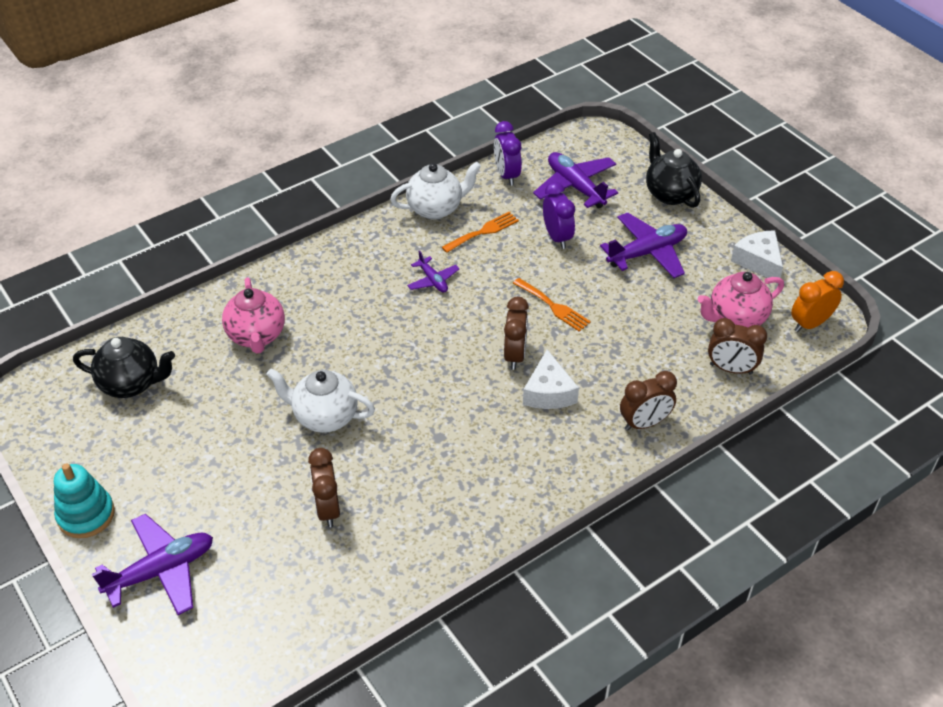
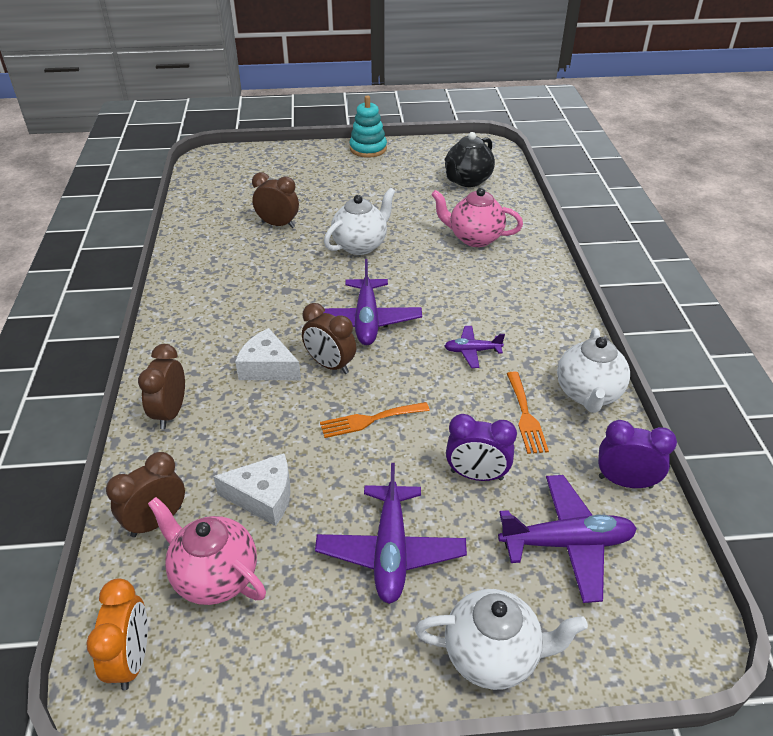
camera: 120 degrees right, 5 degrees down
(161, 571) = (300, 162): purple plane -> purple plane (366, 321)
(670, 194) = (493, 655): black teapot -> white teapot
(735, 318) = (215, 576): pink teapot -> pink teapot turned 60 degrees counterclockwise
(758, 261) = (281, 679): white cheese -> white cheese (263, 497)

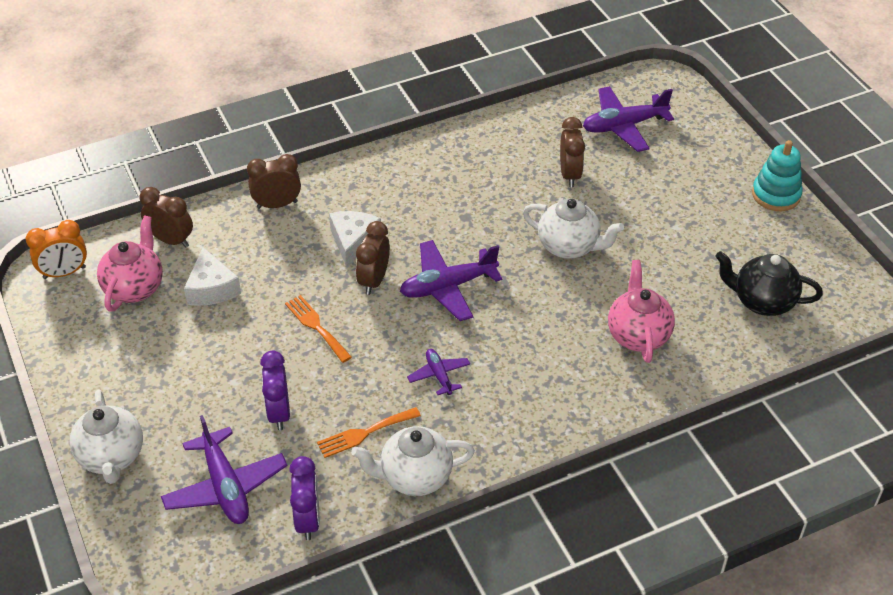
camera: 70 degrees right, 5 degrees up
(390, 551) = (184, 377): purple plane -> purple plane (624, 126)

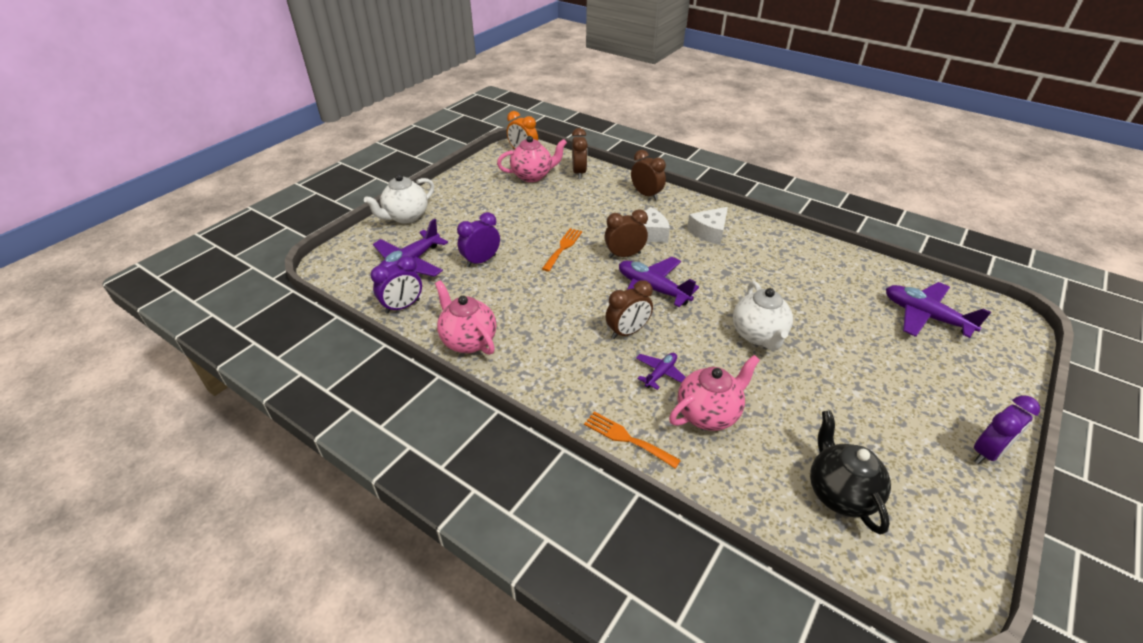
camera: 60 degrees right, 5 degrees down
(211, 288) = (556, 199): white cheese -> white cheese (709, 232)
(364, 433) = (490, 302): orange fork -> orange fork (627, 438)
(414, 477) = (468, 340): white teapot -> pink teapot
(439, 375) = (568, 317): purple plane -> purple plane (660, 373)
(569, 175) = (832, 307): brown clock -> brown clock (627, 332)
(776, 195) = (987, 452): turquoise stacking toy -> purple clock

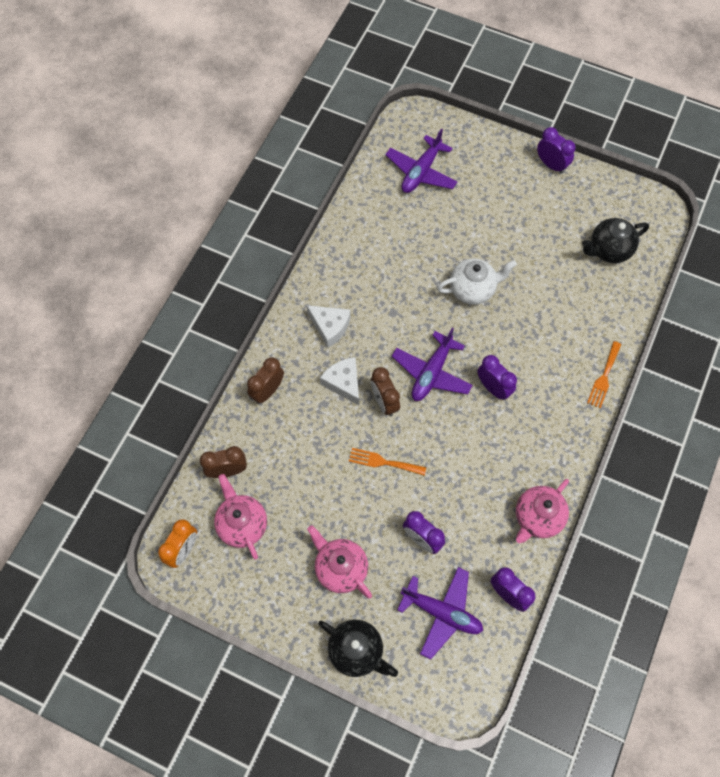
camera: 100 degrees left, 25 degrees up
(406, 217) = (357, 651): white teapot -> black teapot
(627, 332) = (493, 388): brown clock -> purple clock
(660, 373) = (534, 359): purple plane -> none
(708, 414) = (566, 325): pink teapot -> pink teapot (340, 568)

